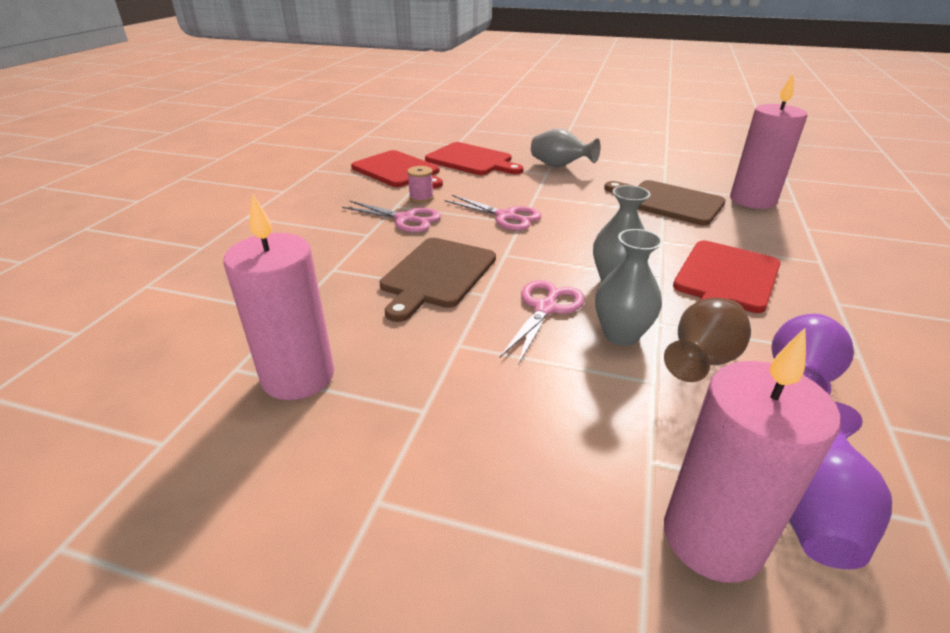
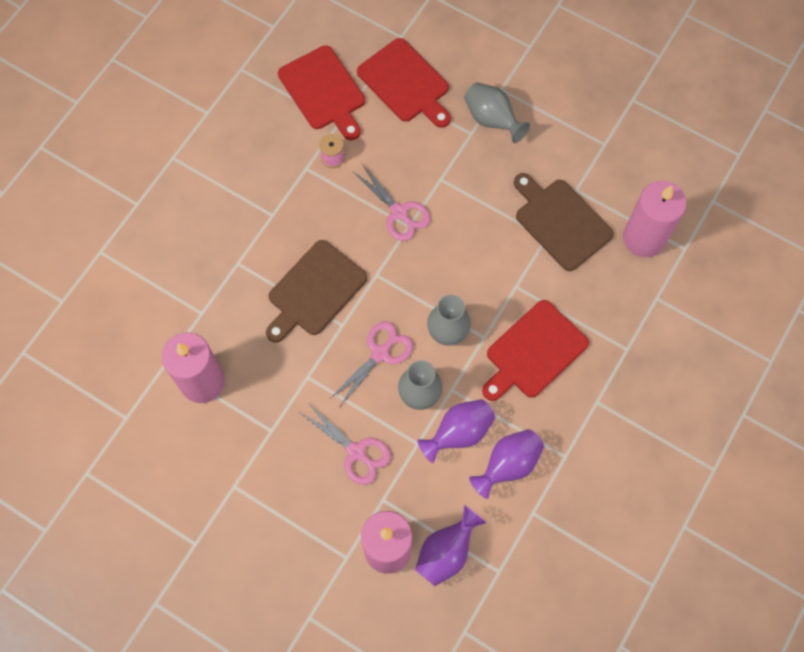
camera: 15 degrees right, 35 degrees up
(405, 219) = (309, 196): pink scissors -> pink scissors (356, 452)
(702, 360) = (459, 433): brown vase -> purple vase

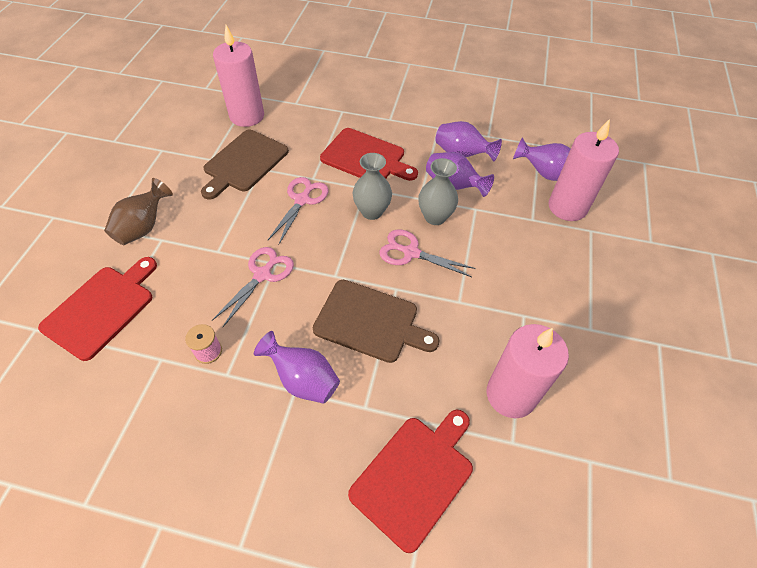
camera: 110 degrees left, 15 degrees down
(280, 223) = (303, 379): none -> purple vase
(324, 91) = (116, 388): red cutting board -> red cutting board (415, 476)
(356, 452) = (506, 246): pink scissors -> pink scissors (302, 200)
(492, 120) = (144, 227): grey vase -> brown vase

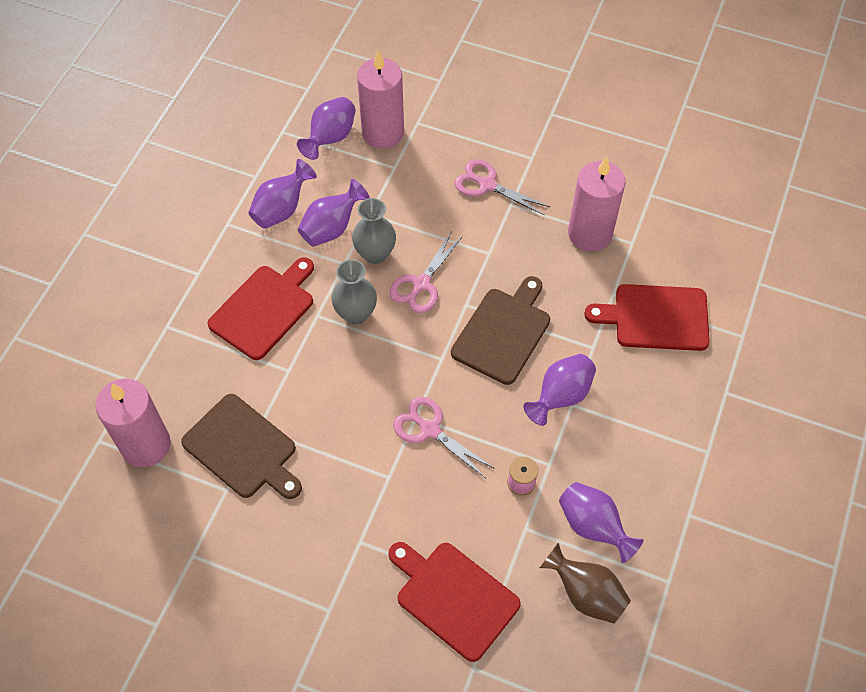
camera: 80 degrees left, 5 degrees up
(144, 227) = (336, 564): brown vase -> brown vase (585, 593)
(156, 421) = (593, 527): none -> purple vase
(302, 200) = (323, 384): pink scissors -> pink scissors (487, 185)
(415, 476) = (656, 318): red cutting board -> red cutting board turned 45 degrees counterclockwise

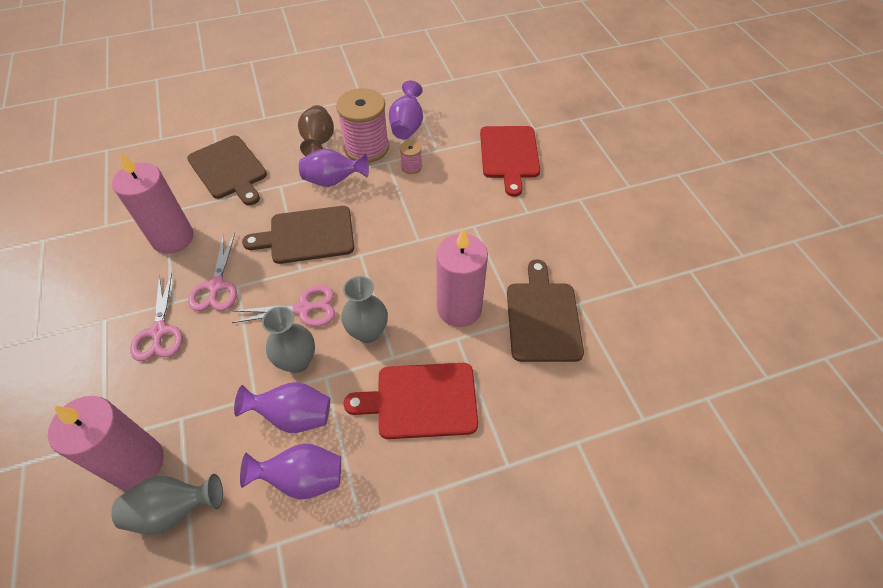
camera: 130 degrees left, 5 degrees down
(146, 445) = (609, 382): pink candle -> pink candle (459, 308)
(330, 138) = (174, 509): purple vase -> grey vase
(430, 429) = (420, 227): pink scissors -> pink scissors (216, 286)
(585, 593) = (448, 111): brown vase -> brown vase (318, 143)
(589, 460) = (366, 147): none -> pink spool
(656, 318) = (229, 169): red cutting board -> brown cutting board

